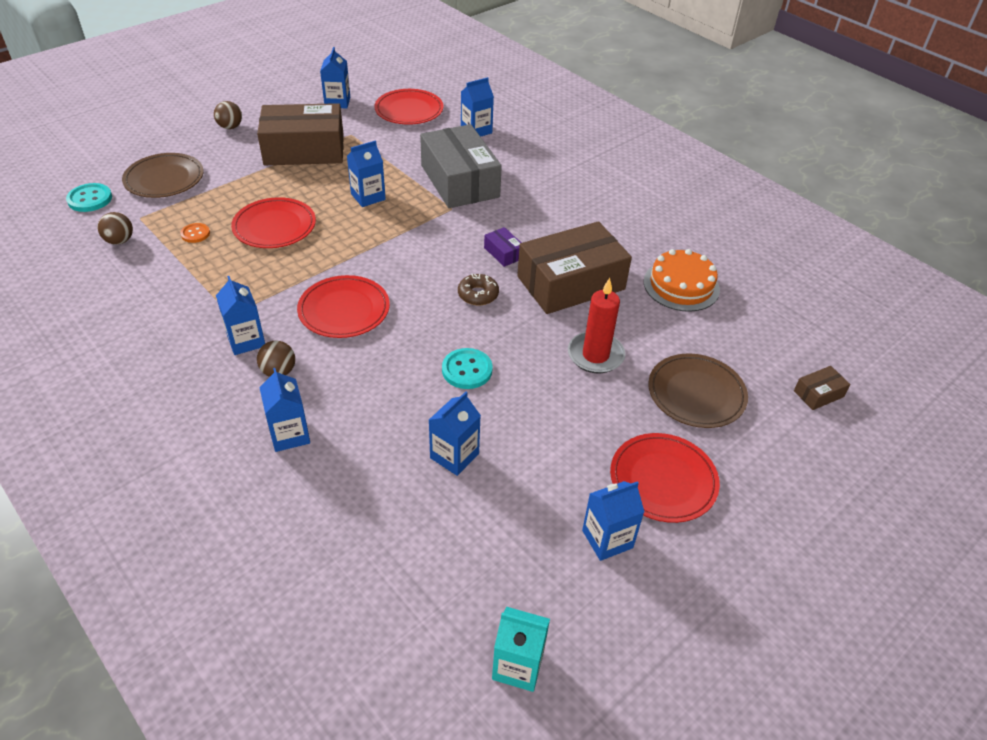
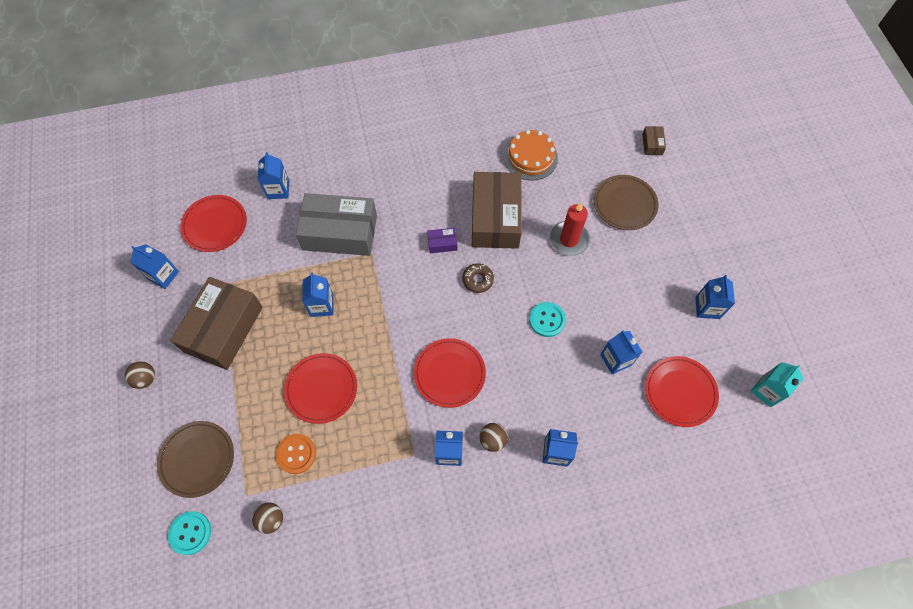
camera: 60 degrees left, 20 degrees up
(195, 234) = (296, 454): orange button -> orange button, size x1.56
(663, 480) = (679, 258): red plate -> red plate (680, 392)

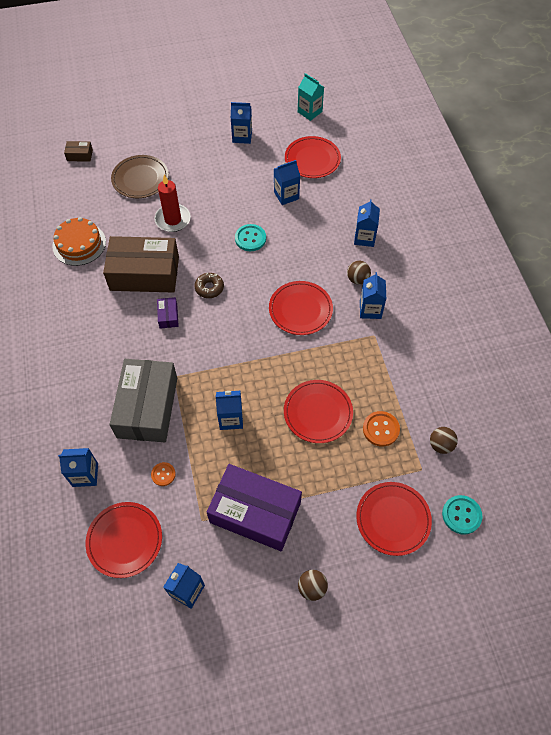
camera: 90 degrees left, 5 degrees down
(197, 459) = (393, 519): brown plate -> red plate
(223, 329) = (255, 512): brown box -> purple box
(271, 250) = (163, 474): none -> orange button

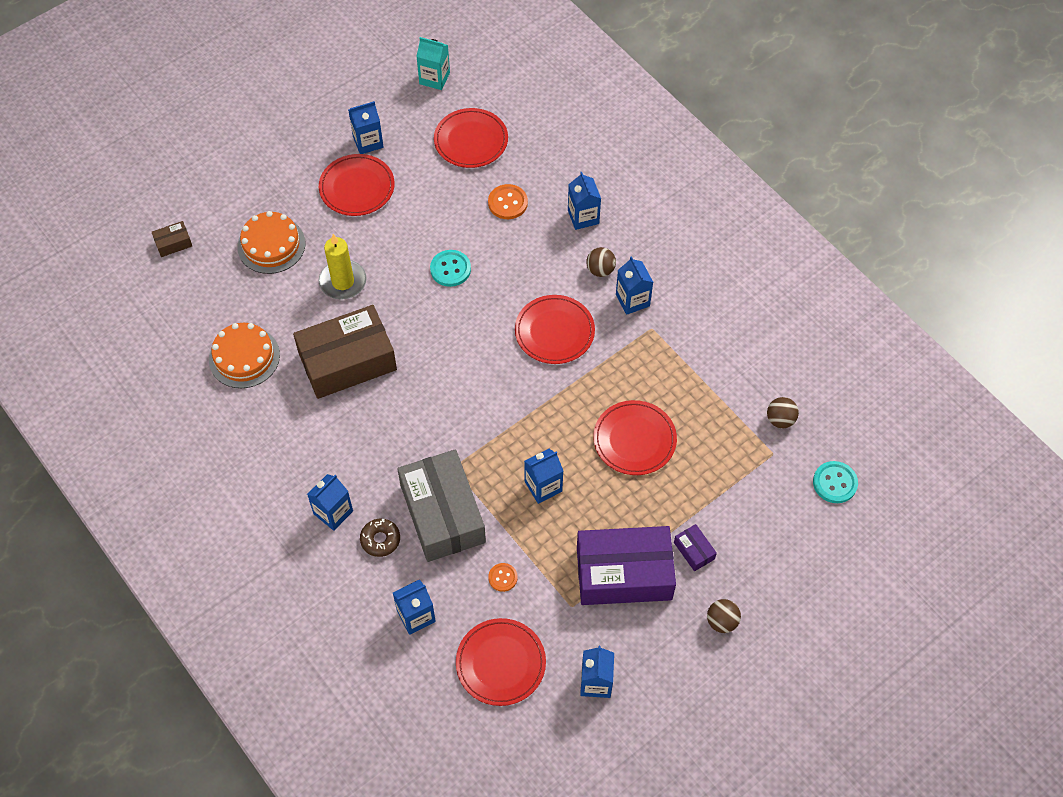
camera: 25 degrees left, 0 degrees up
(140, 179) = (271, 245): brown plate -> orange cake
(168, 316) = (406, 400): purple box -> purple box (694, 551)
(173, 219) = (343, 282): red candle -> yellow candle
(209, 288) = (435, 348): brown donut -> brown donut (380, 540)
(286, 195) = (464, 199): blue carton -> blue carton (333, 512)
(381, 429) = (710, 429): orange button -> orange button (507, 203)
(393, 519) = (768, 517): red plate -> red plate (357, 187)

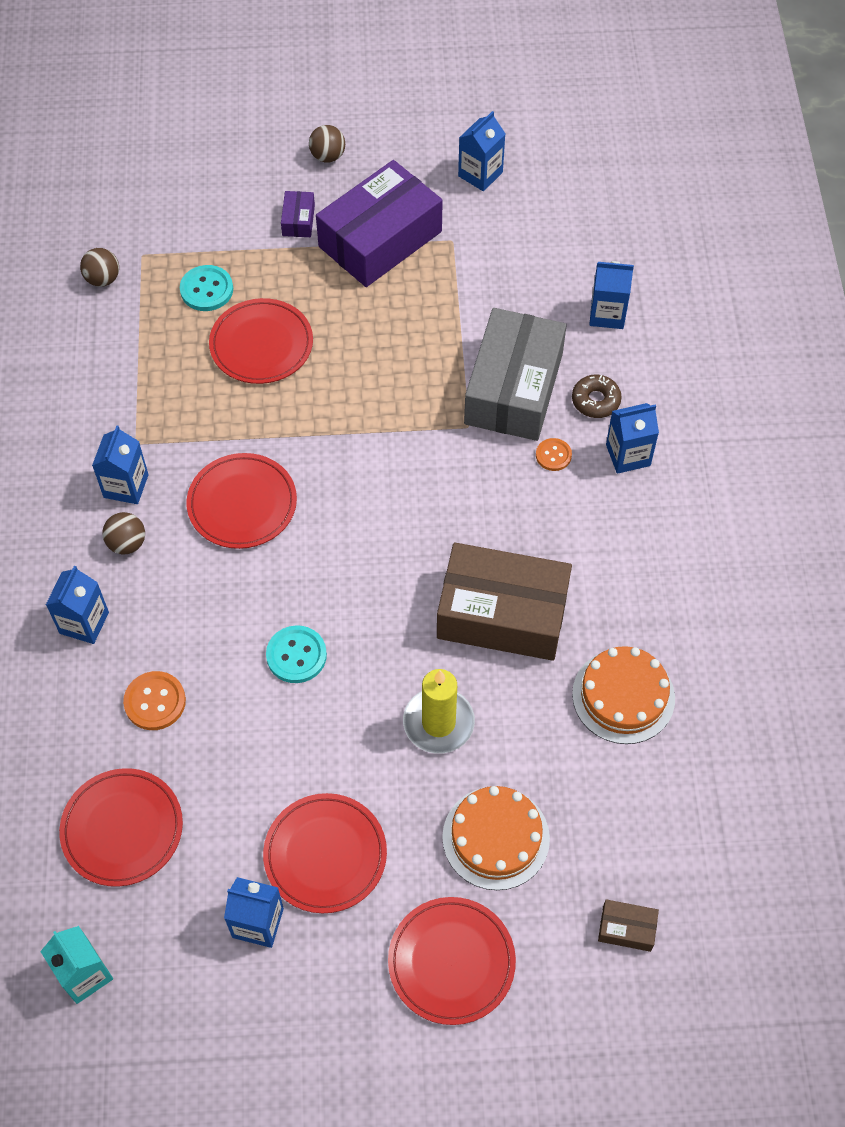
camera: 145 degrees left, 0 degrees up
(500, 663) = (555, 233): red plate -> red plate (451, 962)
(503, 577) = (498, 299): orange button -> orange button (553, 455)
(543, 486) = (391, 355): blue carton -> none
(624, 573) = (380, 239): purple box -> purple box turned 75 degrees counterclockwise
(835, 483) = (113, 199): turquoise button -> turquoise button (206, 290)

